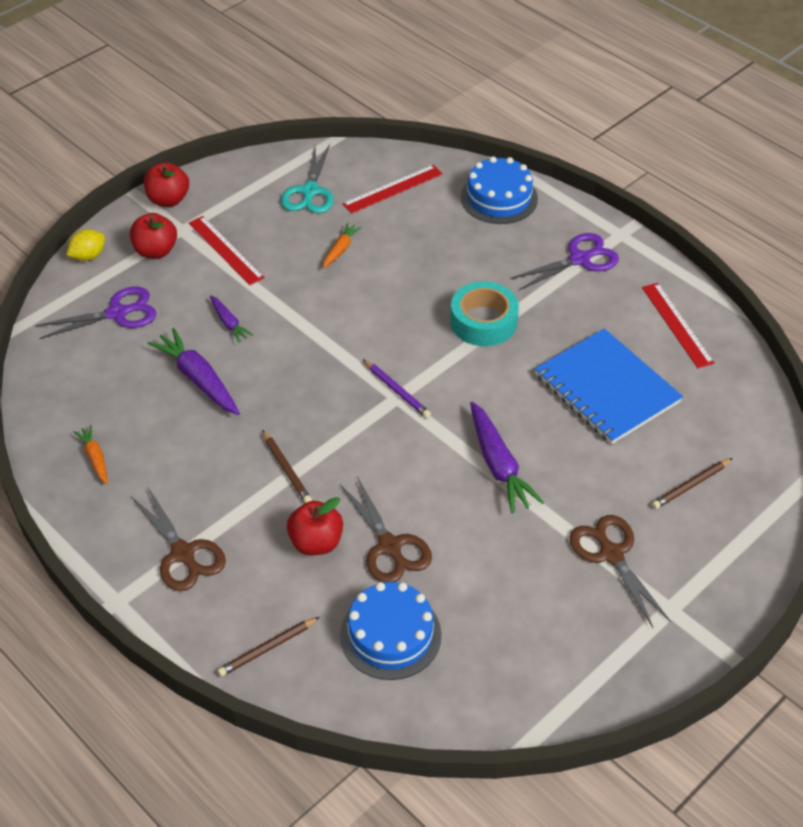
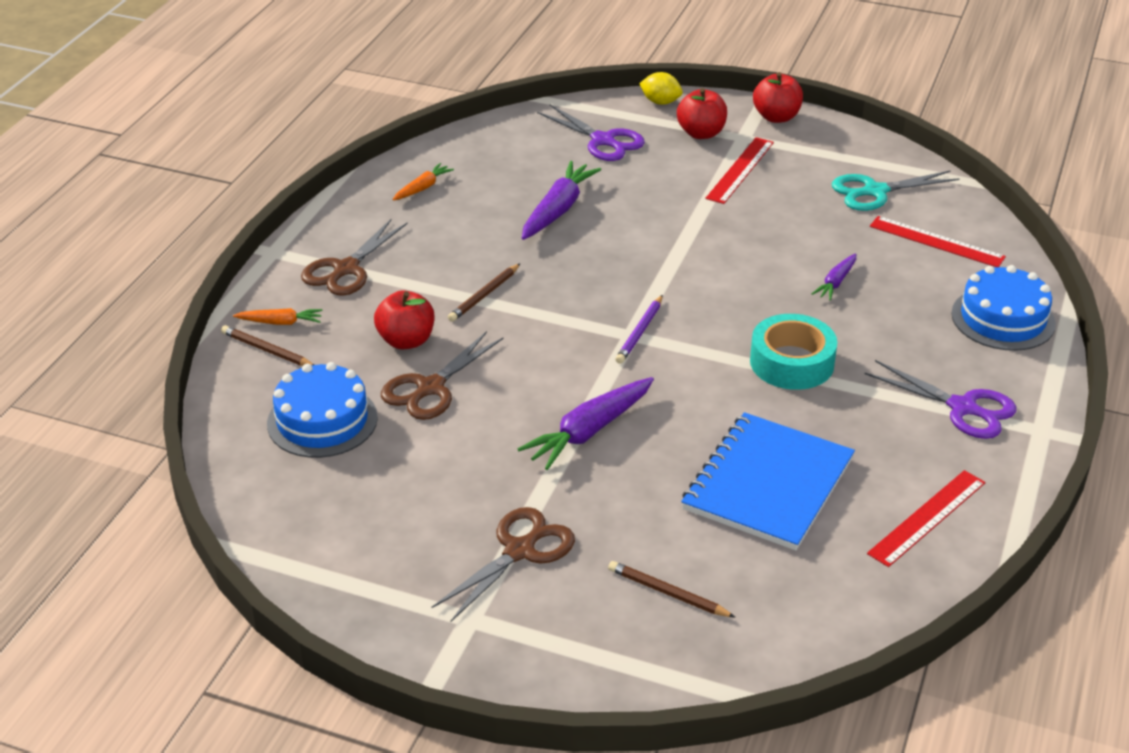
camera: 65 degrees right, 10 degrees down
(229, 323) = (644, 203): purple carrot -> purple carrot (836, 282)
(340, 249) = (809, 236): orange carrot -> orange carrot (280, 322)

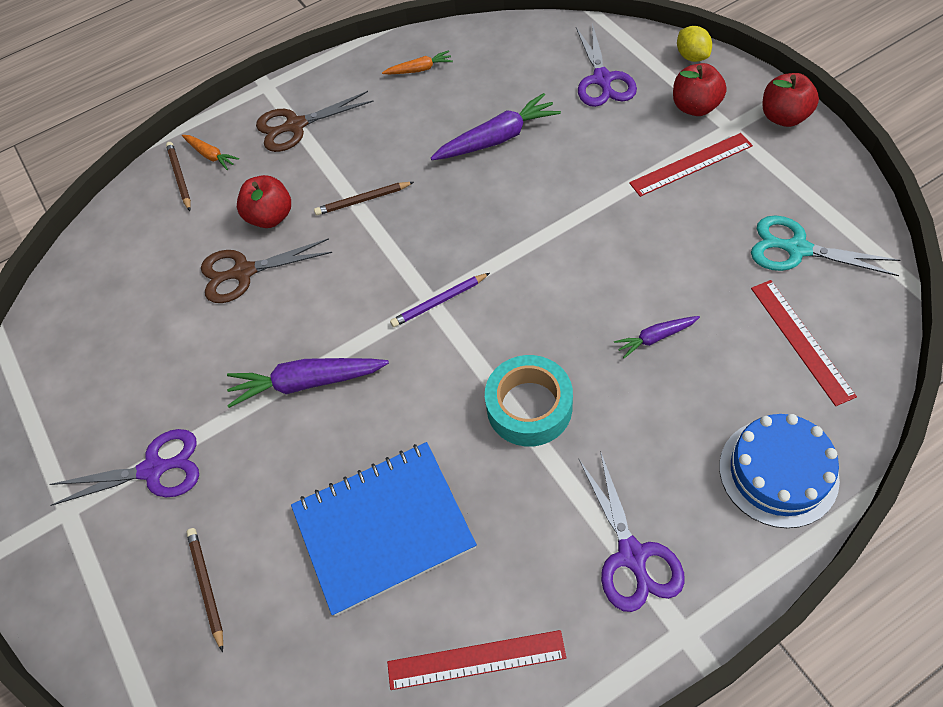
camera: 45 degrees right, 20 degrees up
(322, 420) = (152, 262): blue cake -> none
(519, 551) = (153, 470): brown scissors -> purple scissors

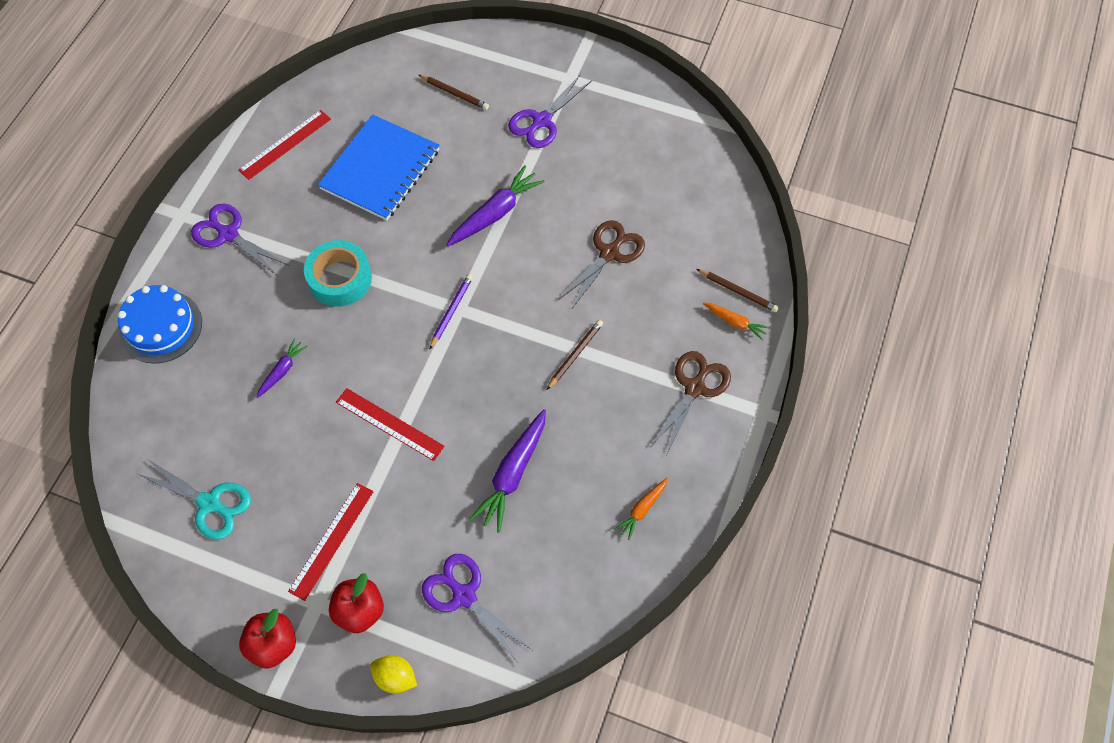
camera: 135 degrees right, 5 degrees up
(211, 155) = (735, 322): orange carrot -> orange carrot turned 150 degrees counterclockwise
(270, 217) = (633, 302): red apple -> none
(797, 249) = (209, 503): turquoise scissors -> turquoise scissors turned 45 degrees clockwise
(801, 340) = (178, 426): red ruler -> red ruler (389, 424)

